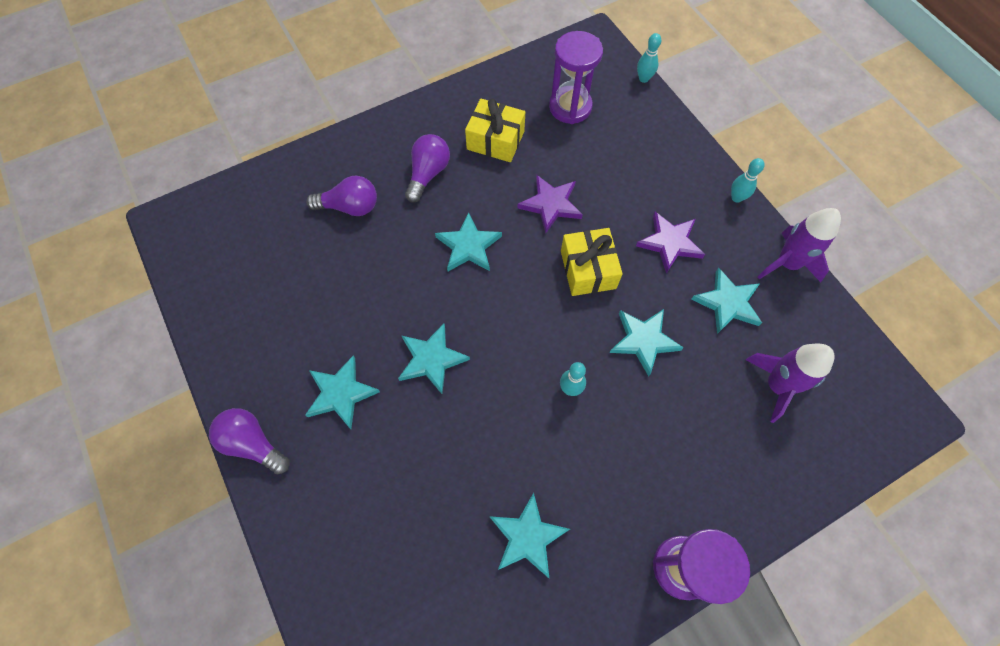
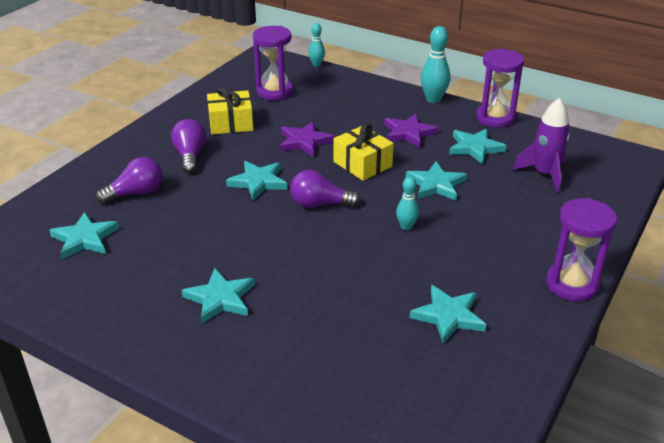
camera: 30 degrees left, 30 degrees down
(253, 443) = (162, 360): purple light bulb -> purple light bulb (319, 204)
(432, 359) = (283, 251): turquoise star -> turquoise star (85, 238)
(736, 198) = (433, 99): turquoise bowling pin -> turquoise bowling pin, size x1.63
(787, 263) = (495, 118): purple rocket -> purple hourglass

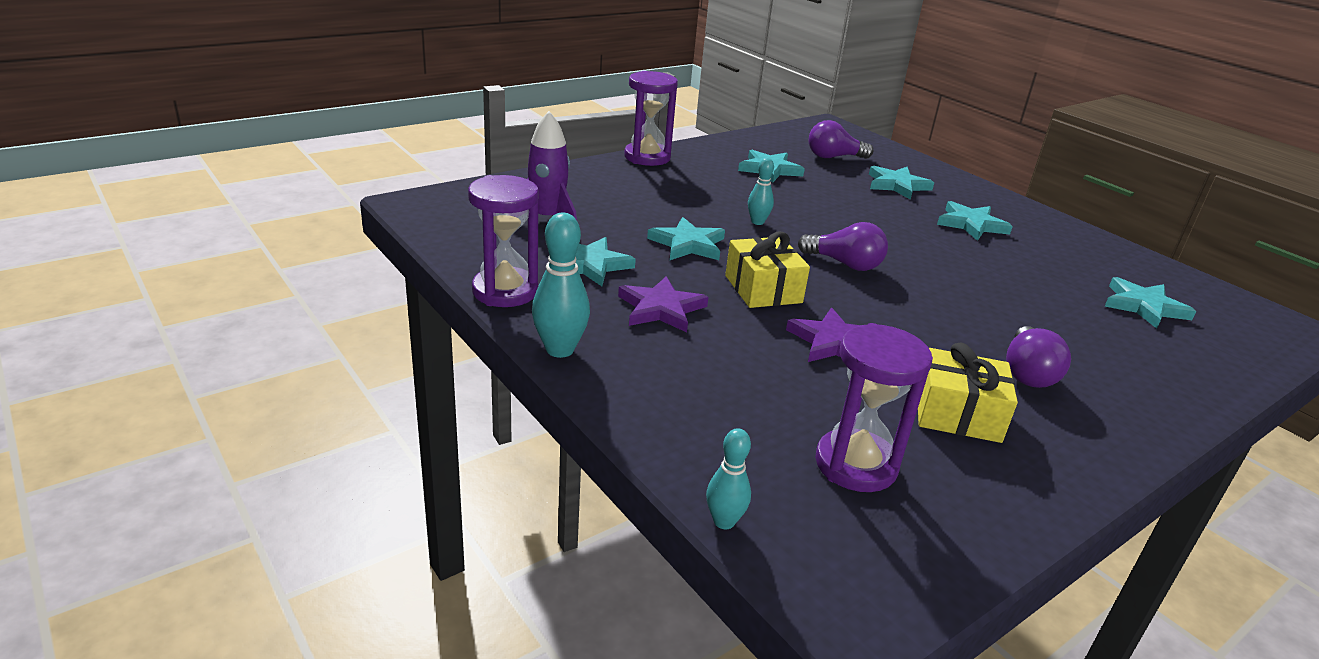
camera: 160 degrees left, 5 degrees down
(136, 193) = (1098, 340): purple light bulb -> purple light bulb (833, 157)
(258, 182) = (919, 308): turquoise star -> turquoise star (897, 185)

